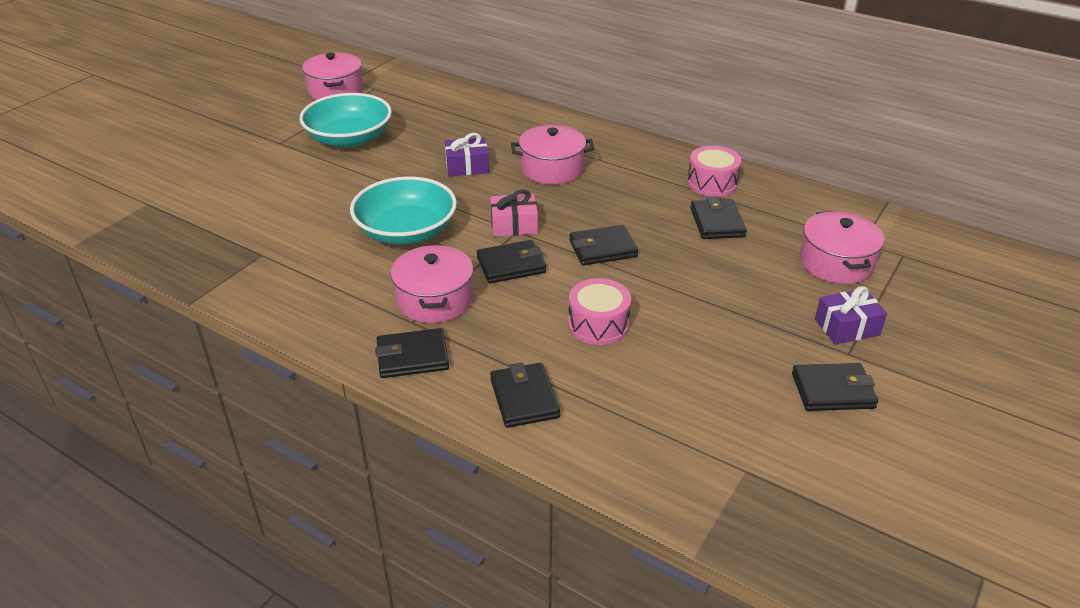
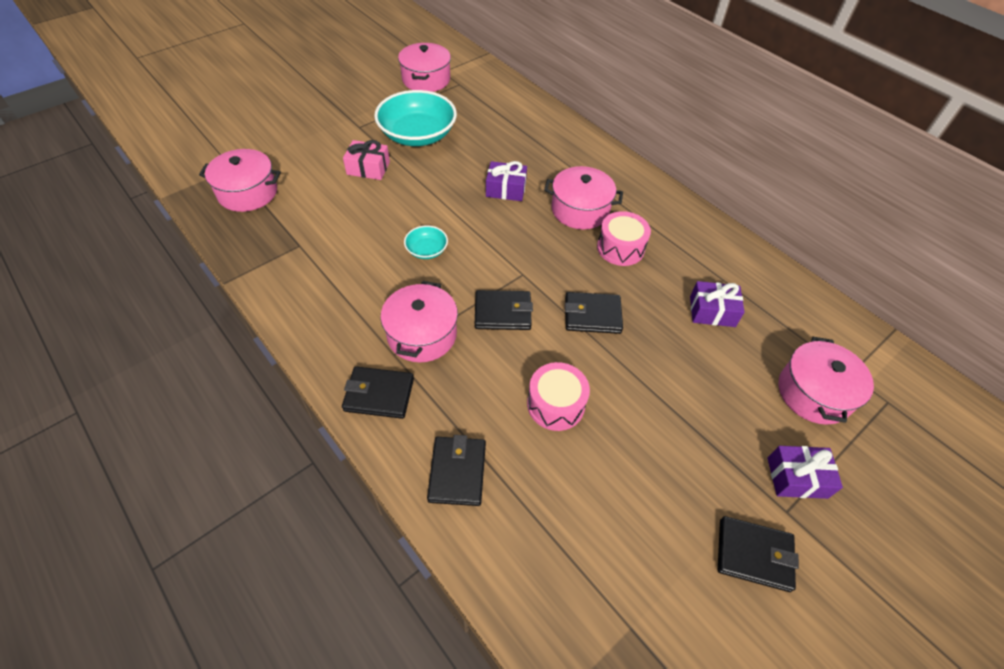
camera: 15 degrees right, 15 degrees up
(177, 221) = (248, 192): none -> pink pot
(406, 231) = (426, 250): turquoise bowl -> turquoise bowl, size x0.46
(514, 225) = (522, 267): pink gift -> pink gift (368, 168)
(712, 183) = (724, 262): pink drum -> pink drum (620, 248)
(717, 222) = (712, 311): black wallet -> purple gift

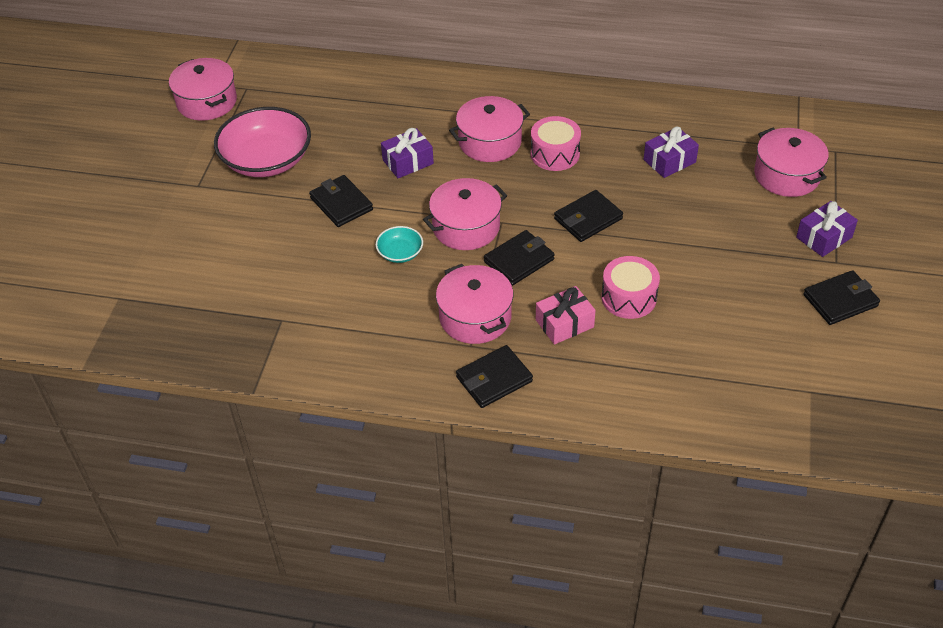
camera: 35 degrees left, 5 degrees down
(248, 192) = (167, 309): pink pot -> pink pot (466, 227)
(368, 168) = (258, 217): pink gift -> pink gift (564, 323)
(417, 135) = (267, 160): turquoise bowl -> pink bowl
(457, 472) = (610, 386): black wallet -> black wallet (341, 204)

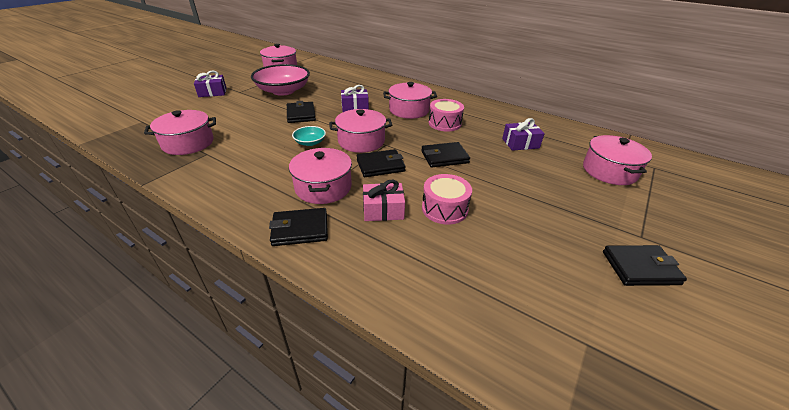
camera: 20 degrees right, 10 degrees down
(236, 312) = (188, 143): none -> pink pot
(824, 237) = (633, 216): purple gift -> purple gift (212, 92)

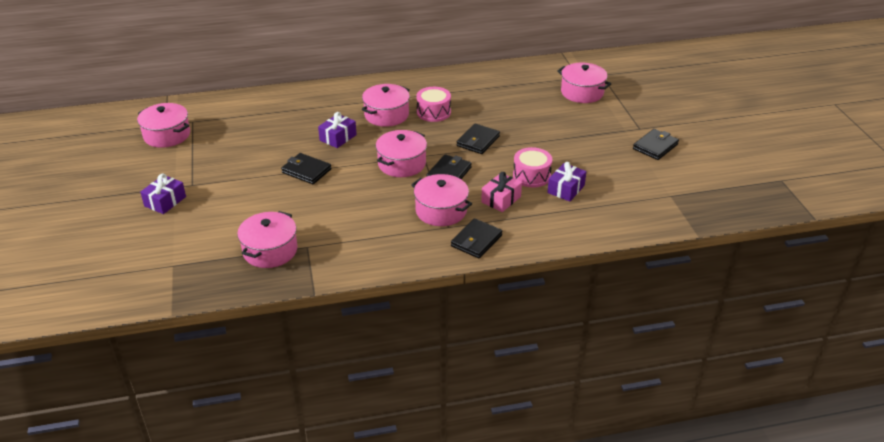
camera: 45 degrees left, 0 degrees up
(283, 91) = (235, 158): pink bowl -> none
(310, 142) = (366, 188): turquoise bowl -> none
(520, 143) = (508, 100): purple gift -> purple gift (566, 189)

